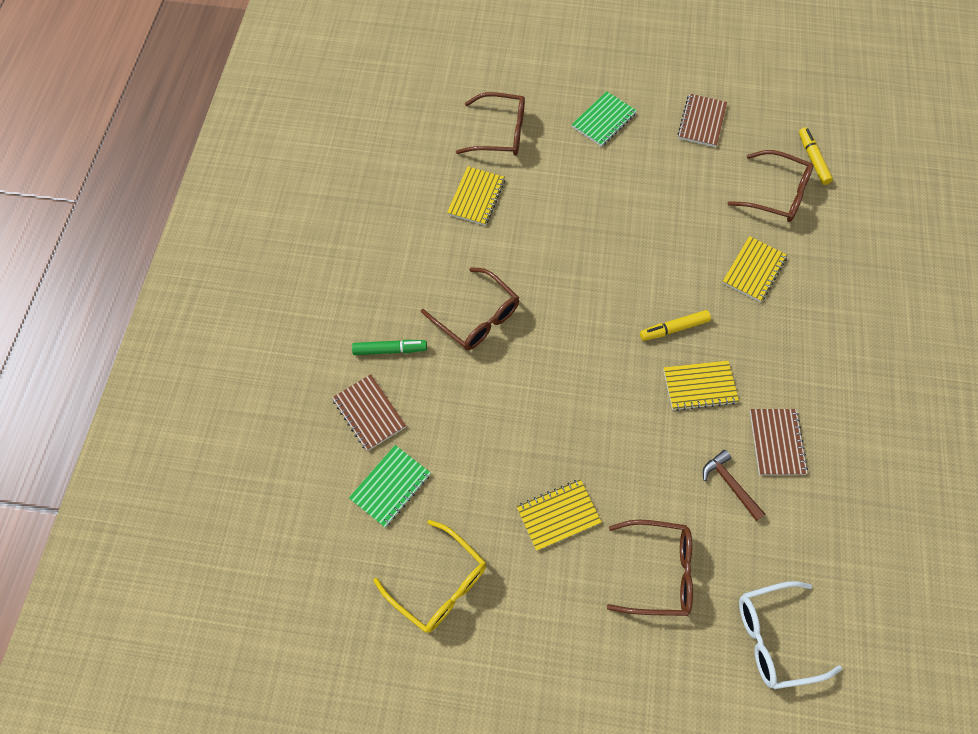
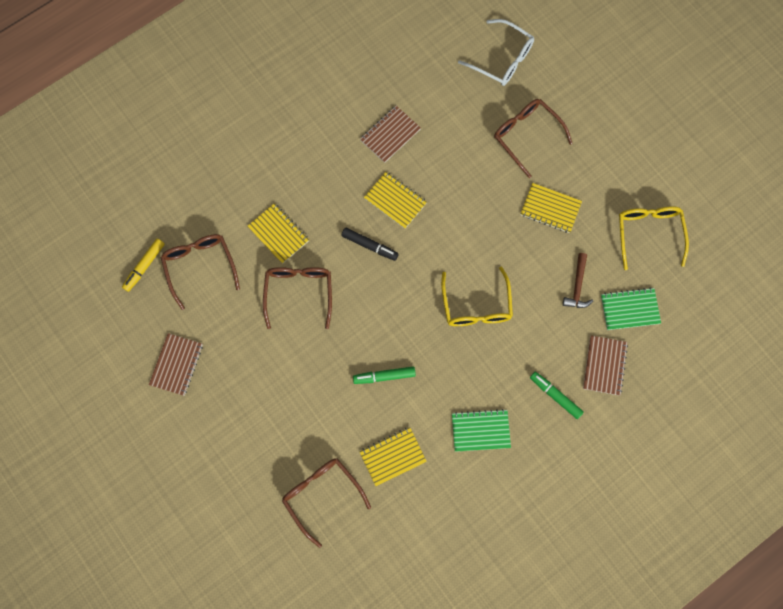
camera: 135 degrees left, 10 degrees up
(477, 317) = (480, 366): brown glasses -> brown glasses (299, 293)
(531, 362) = (476, 306): none -> yellow glasses
(545, 243) = (384, 376): none -> green marker
(603, 120) = (239, 433): green notebook -> green notebook (480, 431)
(674, 328) = (370, 246): yellow marker -> black marker
(702, 122) = (176, 365): brown notebook -> brown notebook turned 45 degrees counterclockwise
(730, 484) = (441, 139): brown hammer -> brown hammer (577, 286)
(754, 270) = (278, 234): yellow notebook -> yellow notebook turned 60 degrees clockwise

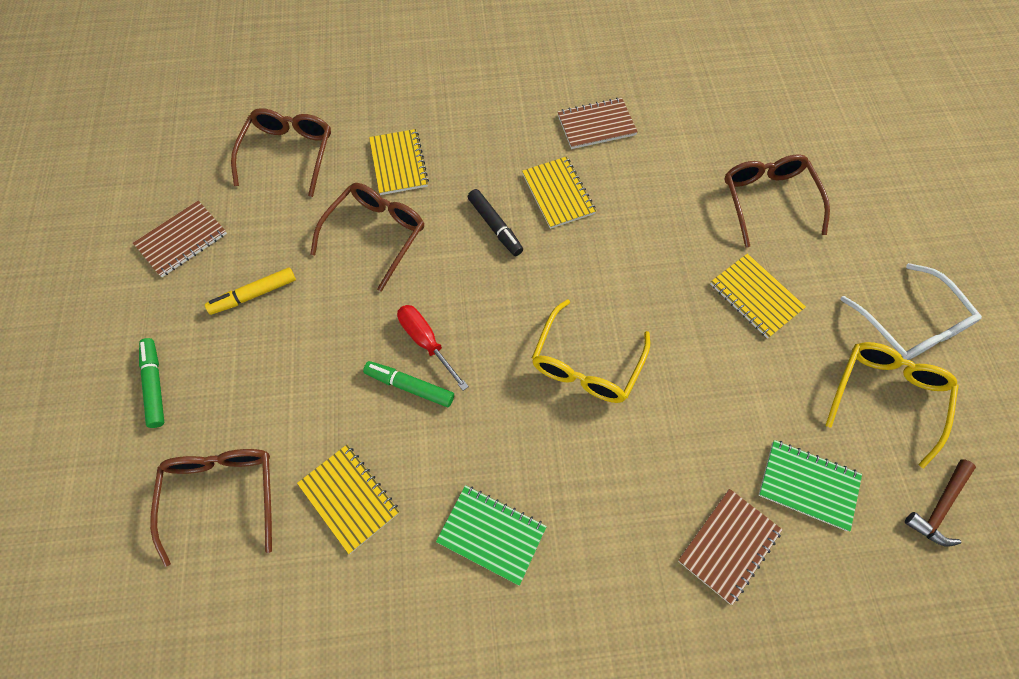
camera: 30 degrees right, 10 degrees down
(144, 266) = (232, 126): yellow marker -> yellow marker (254, 295)
(376, 345) = (426, 342): none -> red screwdriver
(392, 456) = (349, 498): yellow notebook -> yellow notebook turned 45 degrees clockwise
(502, 59) = (780, 109): white glasses -> white glasses (910, 325)
(555, 396) = (629, 547): green marker -> green marker (155, 385)
(577, 286) = (744, 412): brown hammer -> brown hammer (939, 507)

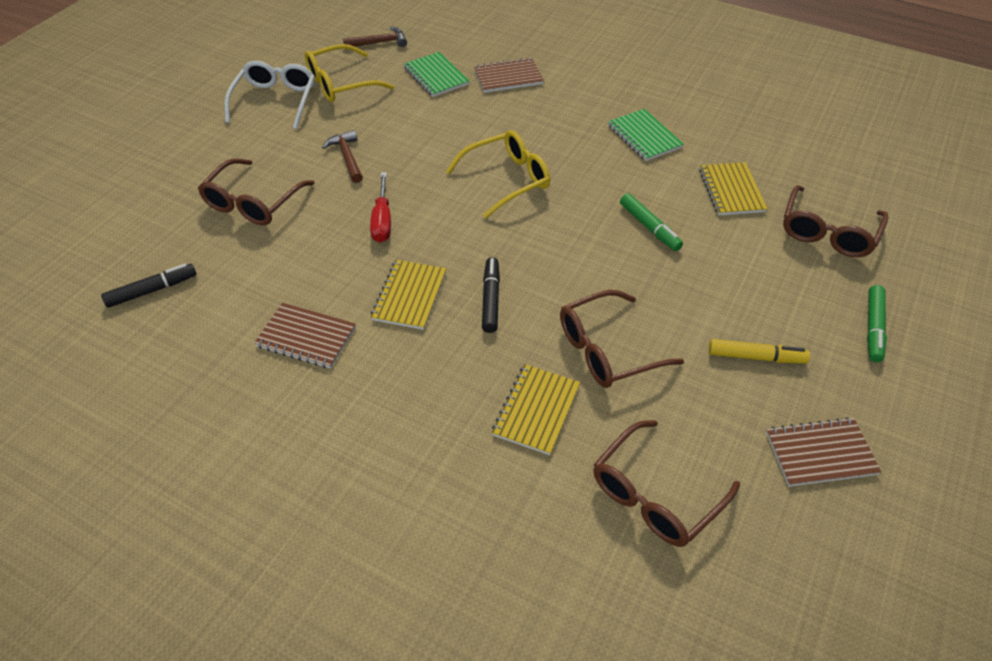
camera: 145 degrees left, 15 degrees down
(426, 342) = (617, 247): red screwdriver -> red screwdriver (382, 220)
(736, 96) = (152, 290): none -> black marker
(755, 297) = (347, 157): yellow notebook -> brown hammer

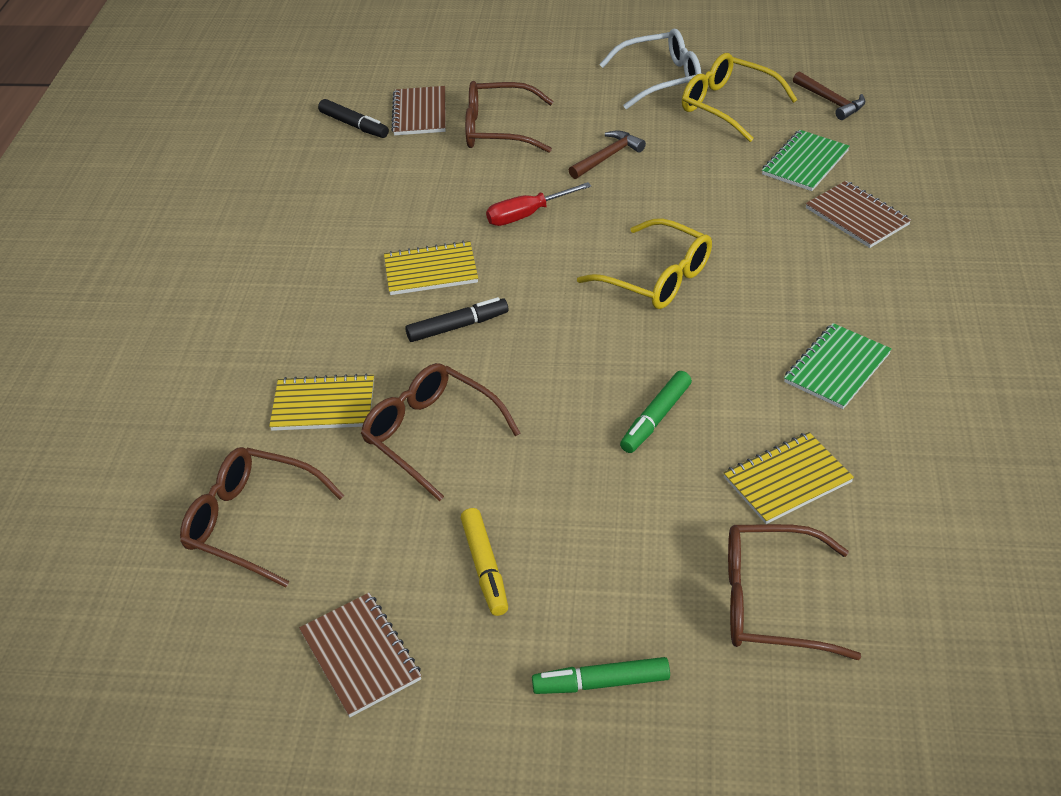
camera: 70 degrees right, 5 degrees down
(306, 337) = (344, 228): brown notebook -> brown notebook (420, 113)

